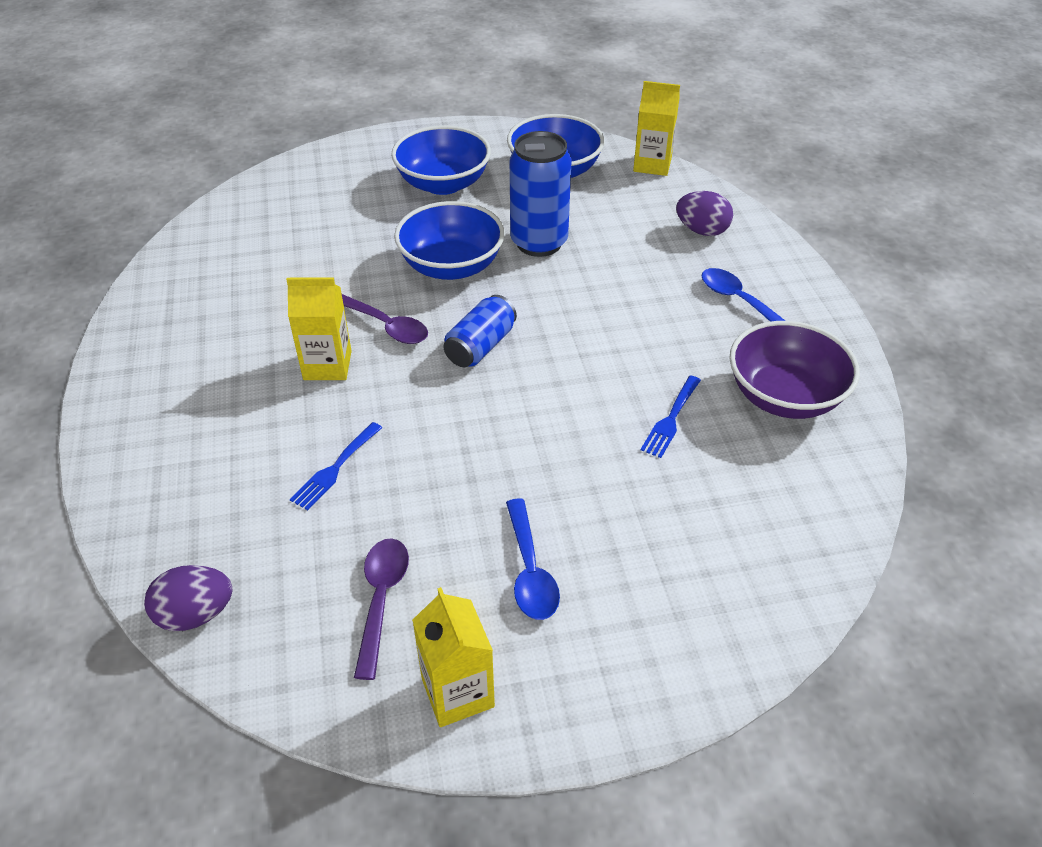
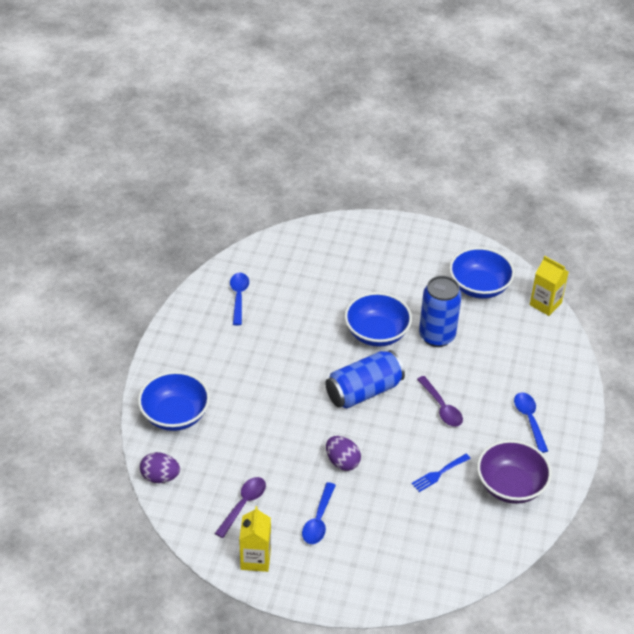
camera: 25 degrees right, 0 degrees up
(210, 285) = (238, 297): none -> blue spoon
(327, 365) = (277, 371): yellow carton -> none
(335, 469) = (253, 431): blue fork -> none
(386, 326) = (320, 359): purple spoon -> purple spoon (442, 407)
(443, 184) = (404, 272): blue bowl -> blue bowl (175, 415)
(480, 346) = (364, 391): blue can -> blue can, size x1.57
(702, 231) = (542, 364): purple egg -> purple egg (342, 462)

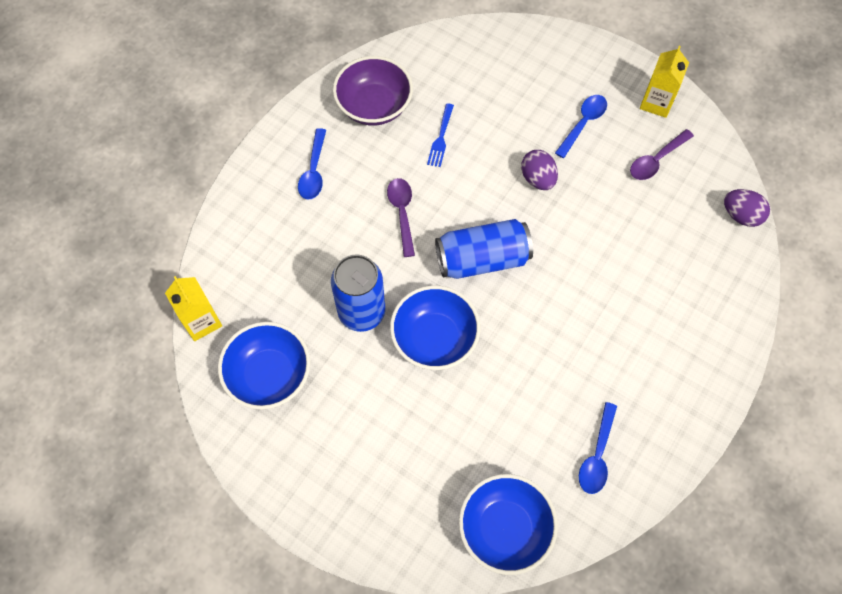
camera: 160 degrees left, 20 degrees up
(175, 415) = (713, 289): blue bowl -> blue bowl (505, 528)
(439, 474) = (441, 138): blue fork -> blue fork turned 120 degrees clockwise

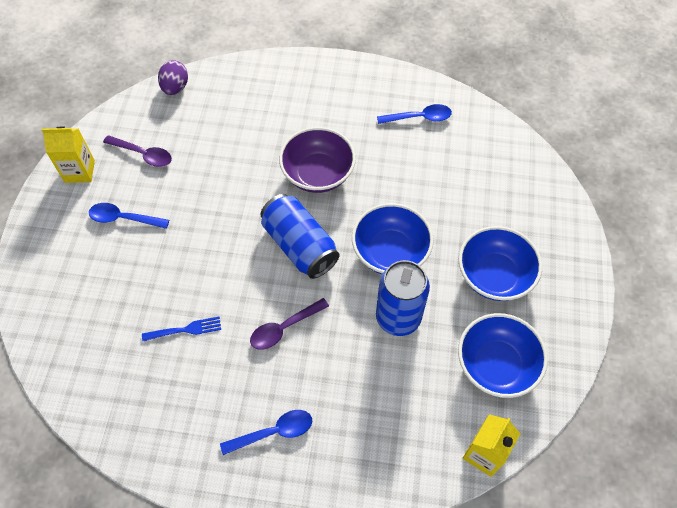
camera: 115 degrees left, 5 degrees down
(374, 106) = (170, 410): purple bowl -> purple bowl (318, 174)
(505, 528) = (504, 152): blue bowl -> blue bowl (494, 276)
(537, 179) = (199, 233): purple egg -> none

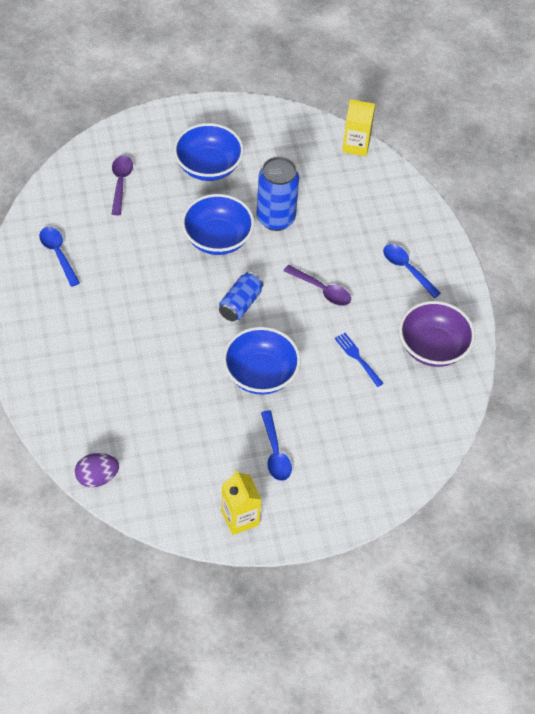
camera: 115 degrees left, 5 degrees down
(143, 154) = (195, 469): purple spoon -> purple spoon (120, 183)
(300, 245) = (240, 304): blue can -> blue can, size x0.64
(318, 174) = (157, 314): purple bowl -> purple bowl (433, 347)
(496, 365) = (285, 151): blue bowl -> blue bowl (260, 374)

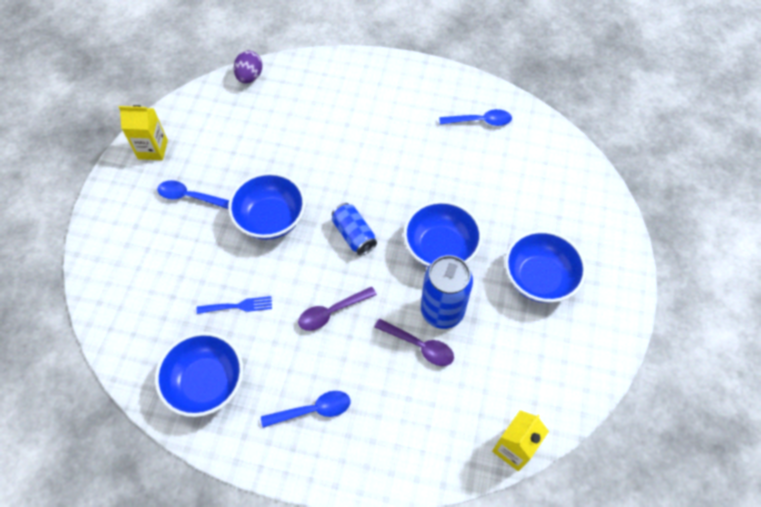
camera: 120 degrees right, 5 degrees up
(120, 183) = (546, 195): purple spoon -> purple spoon (419, 346)
(433, 347) = (206, 383): purple bowl -> blue bowl

